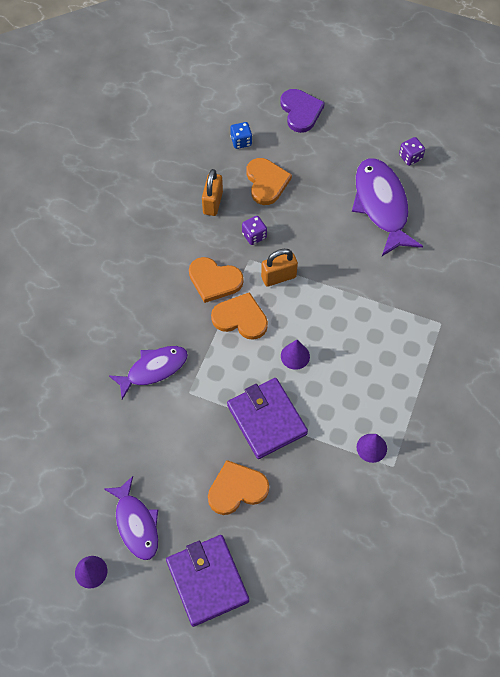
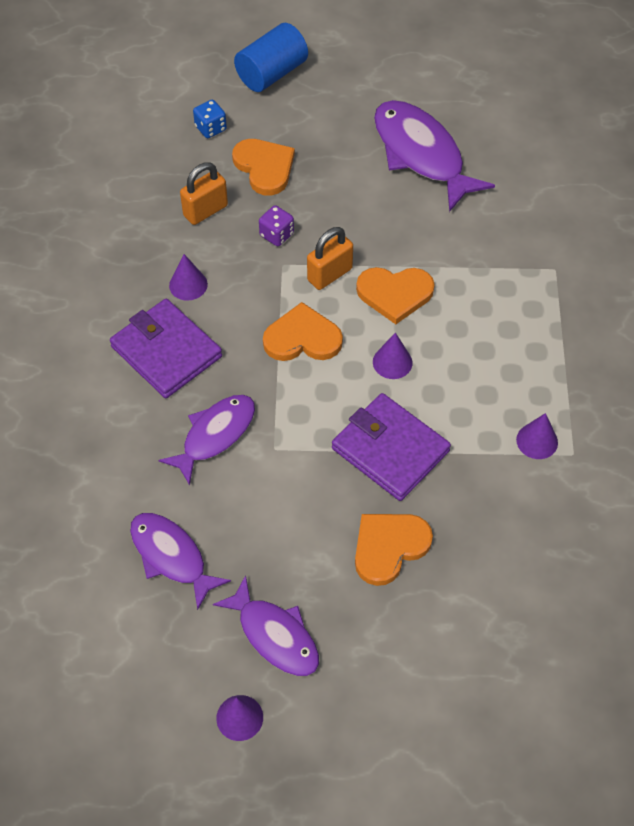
camera: 20 degrees left, 5 degrees down
(91, 445) = (171, 556): none -> purple fish
(179, 254) = (188, 285): none -> purple cone
(207, 581) = (401, 674): purple wallet -> purple wallet (166, 351)
(213, 203) = (205, 211): orange padlock -> orange padlock turned 60 degrees clockwise
(214, 280) = (248, 303): orange heart -> orange heart (395, 294)
(300, 111) = (272, 73): purple heart -> blue cylinder
(410, 157) = (431, 90): purple dice -> none

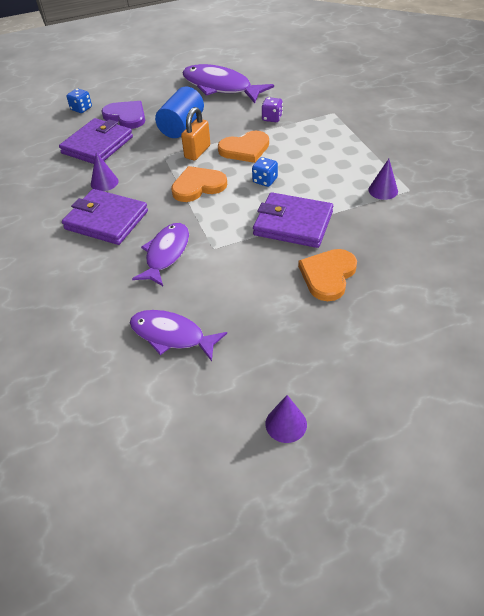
camera: 20 degrees left, 10 degrees down
(205, 211) = (97, 145): orange padlock -> purple wallet
(264, 167) = (126, 116): orange heart -> purple heart
(272, 73) = (108, 77): blue cylinder -> blue cylinder (182, 126)
(275, 635) = (280, 357): purple fish -> none
(276, 235) = (151, 143): purple dice -> purple dice (272, 118)
(392, 362) = (265, 180): purple cone -> blue dice

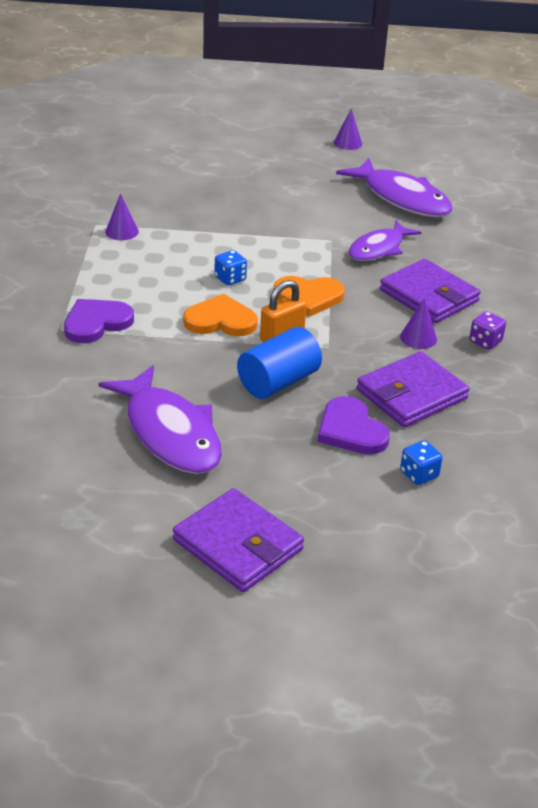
camera: 160 degrees left, 10 degrees down
(171, 336) = (402, 198): purple fish -> purple fish, size x1.54
(272, 118) = (147, 350): purple dice -> purple dice (485, 341)
(293, 223) = (239, 234): purple wallet -> purple wallet (238, 545)
(317, 122) = (96, 323): none -> purple heart
(328, 275) = (247, 193): orange heart -> none

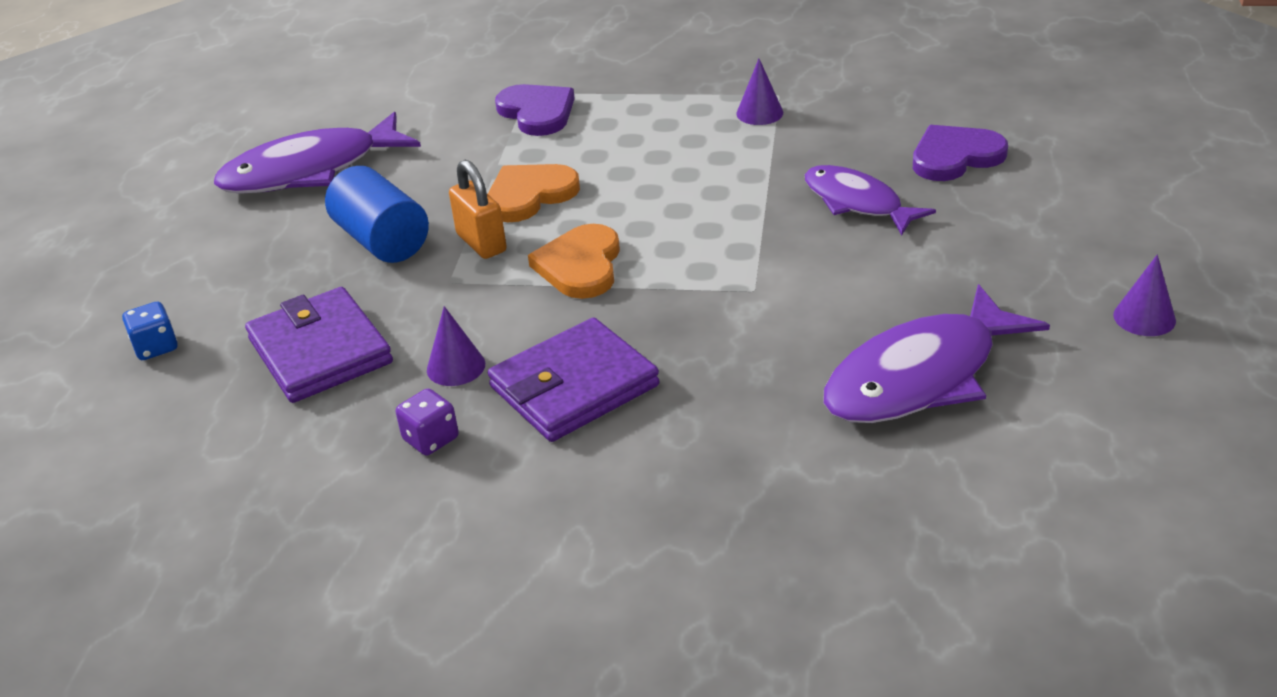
camera: 100 degrees right, 0 degrees up
(220, 320) = (530, 195): orange heart -> orange heart turned 135 degrees counterclockwise
(230, 279) = (634, 199): blue dice -> none
(238, 545) = (112, 218): purple wallet -> none
(351, 430) = (264, 296): purple heart -> purple heart (955, 157)
(379, 249) = (726, 339): purple fish -> purple fish (857, 203)

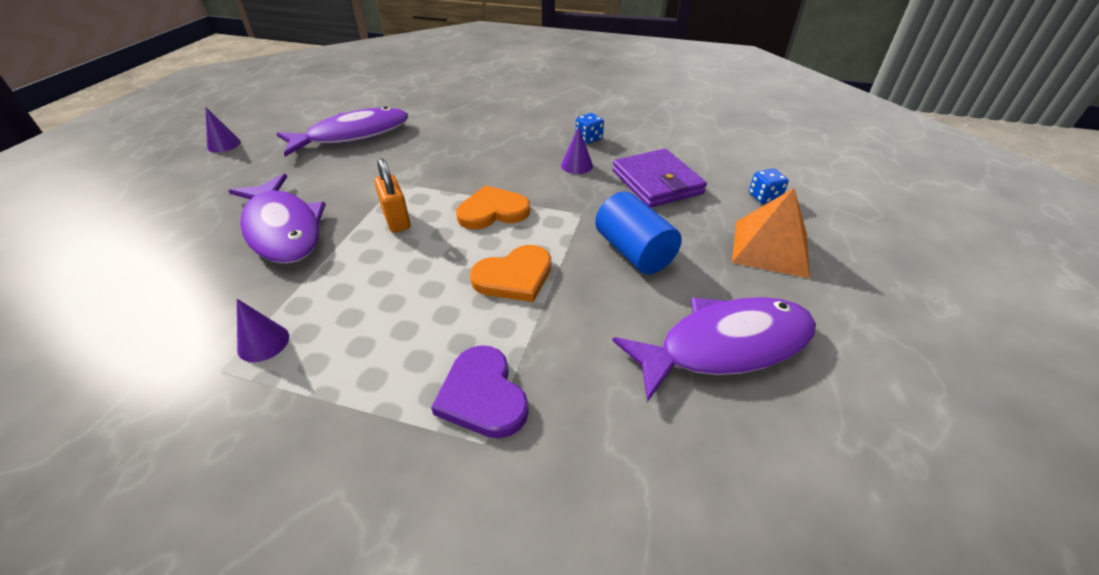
camera: 175 degrees left, 5 degrees up
(200, 270) = (770, 248): none -> orange pyramid
(431, 439) = (588, 138): purple dice -> blue dice
(481, 243) = (558, 238): orange padlock -> orange padlock (396, 220)
(574, 386) = (516, 150): purple wallet -> none
(580, 265) = (493, 211): orange heart -> orange heart turned 120 degrees counterclockwise
(857, 203) = (283, 229): purple fish -> purple fish, size x1.54
(955, 157) = (171, 257): purple heart -> none

